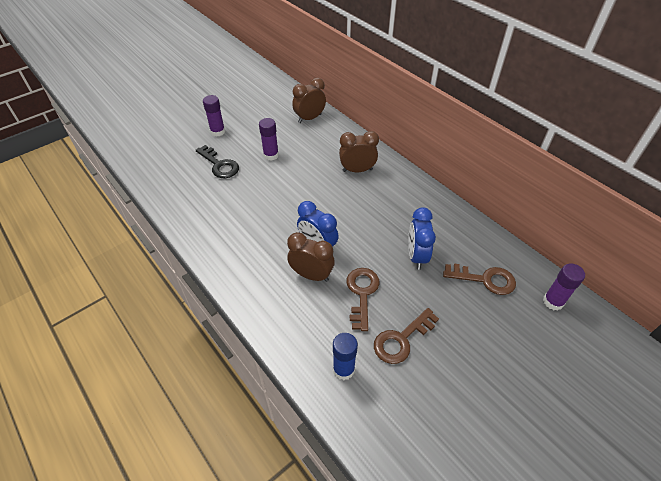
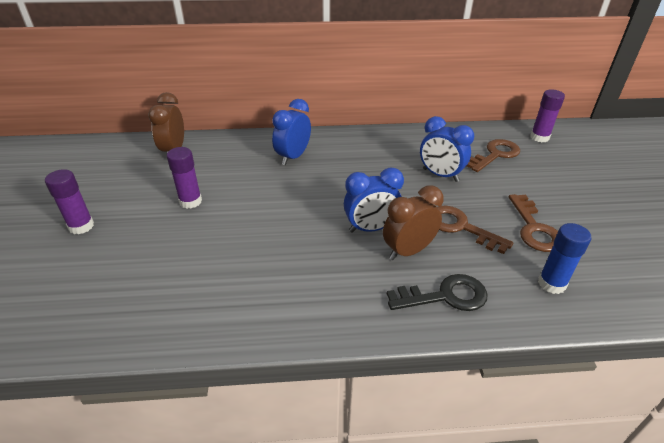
camera: 55 degrees left, 10 degrees down
(219, 165) = (145, 250): black key -> black key (445, 296)
(357, 170) = (293, 157): brown clock -> blue clock

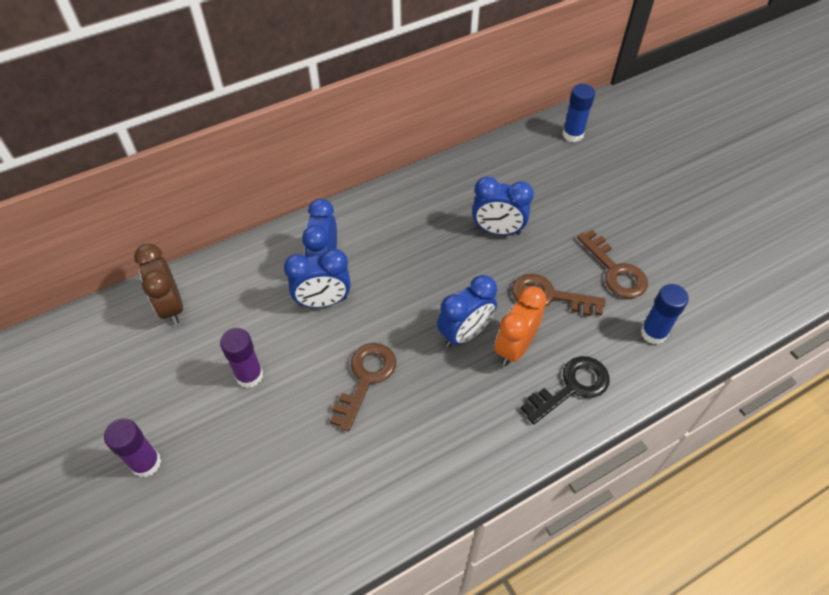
camera: 25 degrees left, 15 degrees up
(275, 177) = (323, 301): none -> blue clock
(408, 251) = (514, 348): brown clock -> orange clock
(495, 155) = (539, 178): brown key -> brown key (365, 378)
(539, 137) = (572, 135): purple glue stick -> blue glue stick

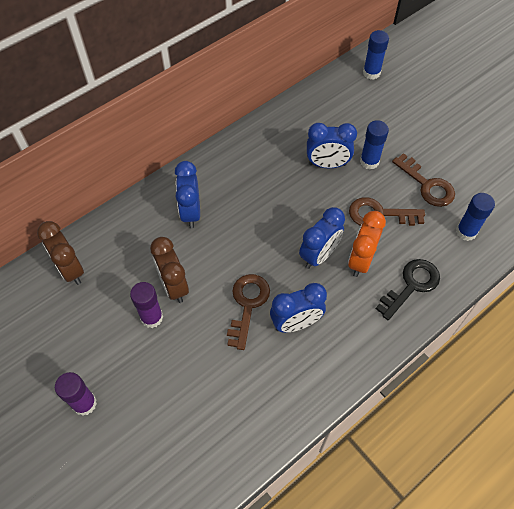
camera: 10 degrees left, 5 degrees up
(284, 343) = (174, 286): none -> brown clock
(323, 301) = (197, 246): blue clock -> blue clock (296, 323)
(549, 234) = (369, 161): none -> blue glue stick

